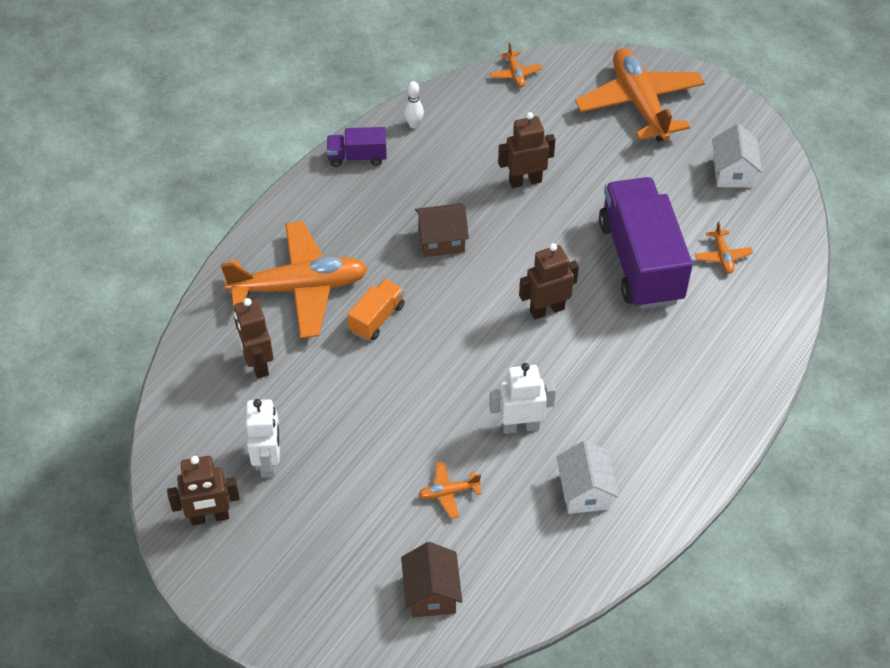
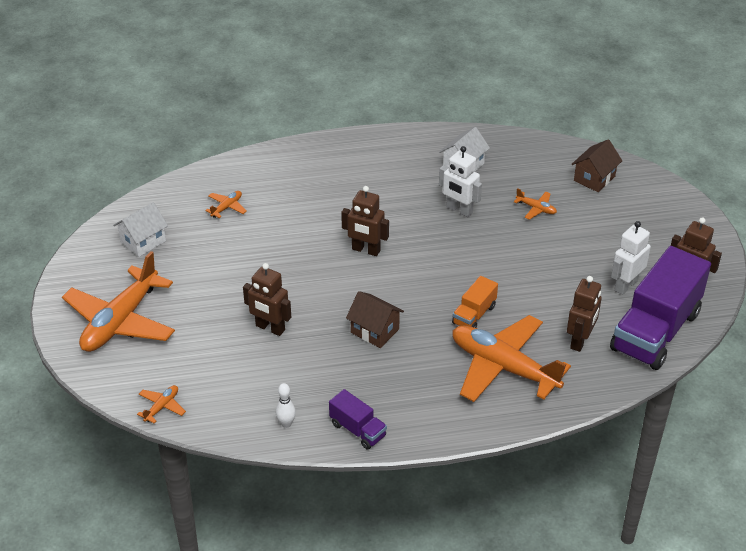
camera: 135 degrees left, 10 degrees down
(377, 318) = (474, 315): orange truck -> orange truck turned 45 degrees counterclockwise
(640, 261) = (275, 236): purple truck -> purple truck (655, 331)

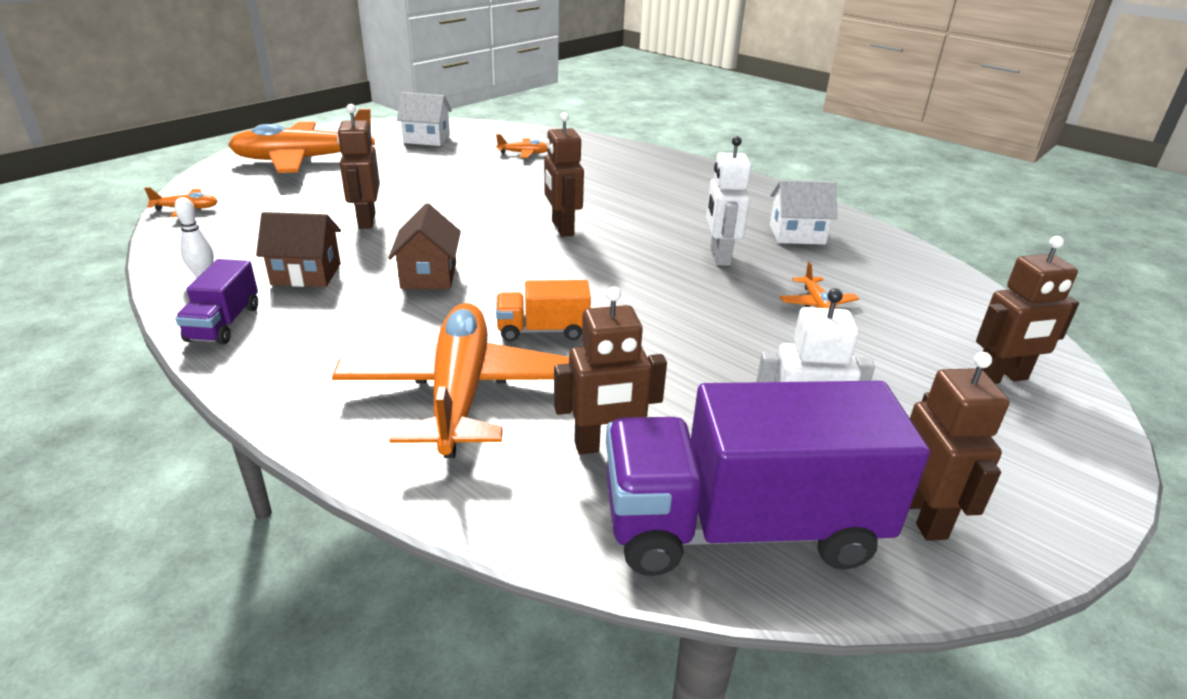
camera: 50 degrees right, 10 degrees down
(594, 178) = (959, 326): brown house -> brown house (306, 274)
(637, 197) = (1001, 378): none -> brown robot

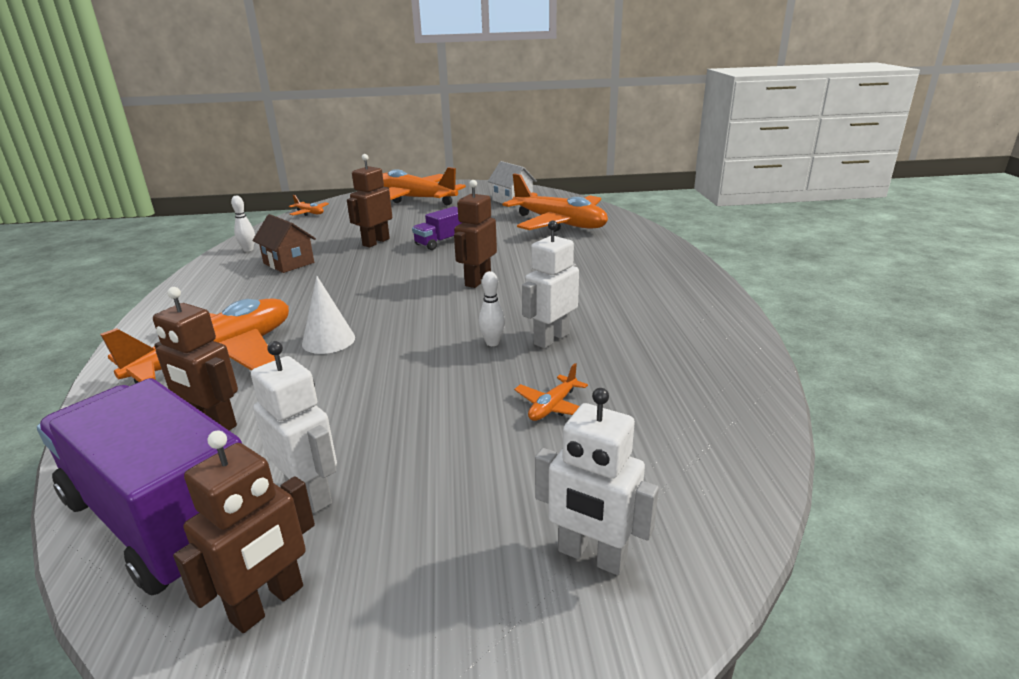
camera: 45 degrees right, 5 degrees down
(224, 323) = (209, 276): purple truck -> purple truck (441, 242)
(428, 276) = (340, 284): brown house -> none
(524, 153) = (559, 223): orange plane -> orange plane, size x2.48
(543, 330) = (328, 340): orange truck -> white cone
(685, 276) = (492, 343): none -> white bowling pin
(797, 234) = (662, 346): white house -> none
(1001, 378) = (591, 556): brown robot -> white robot

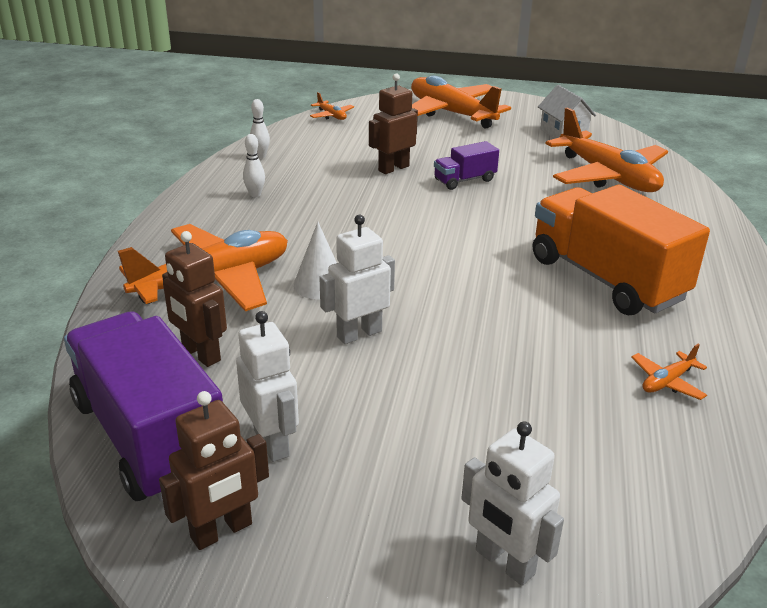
camera: 15 degrees right, 5 degrees up
(288, 263) = (298, 181): brown house -> none
(477, 281) = (489, 240): brown robot -> none
(492, 343) = (482, 320): white bowling pin -> white bowling pin (255, 194)
(551, 339) = (545, 328): white robot -> white robot (359, 334)
(553, 407) = (520, 406): orange plane -> orange plane (667, 382)
(588, 293) = (606, 279): none -> orange truck

